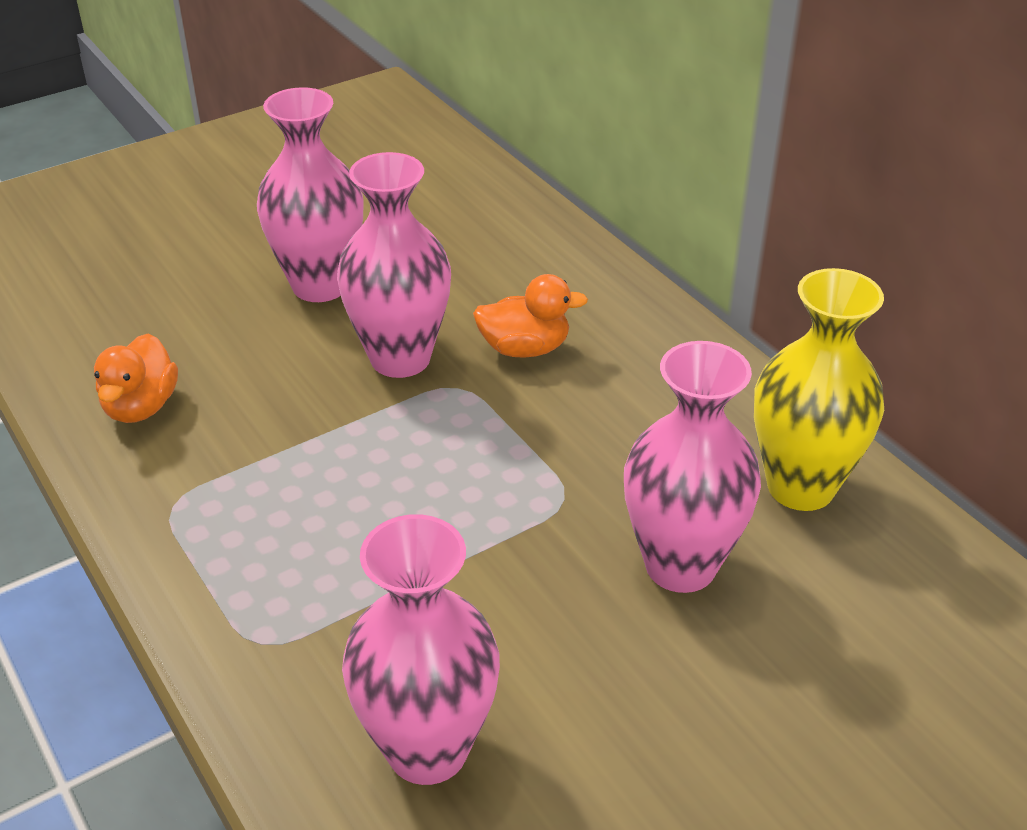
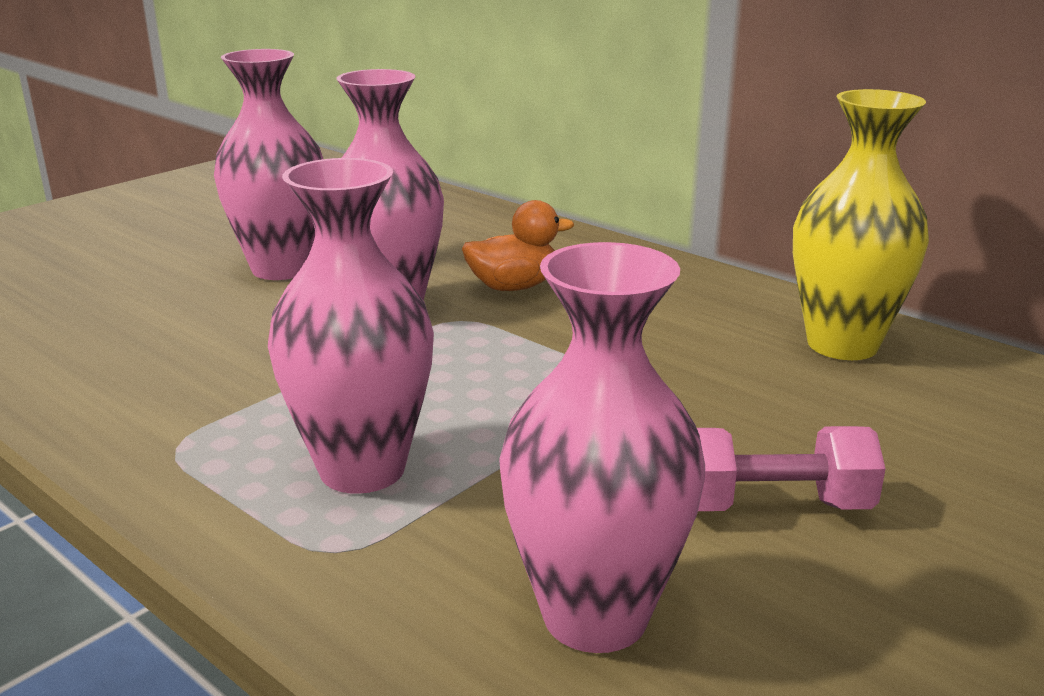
camera: 15 degrees left, 15 degrees down
(141, 407) = (111, 373): orange duck -> none
(621, 670) = (771, 505): none -> pink dumbbell
(680, 565) = (771, 414): pink vase -> pink vase (362, 469)

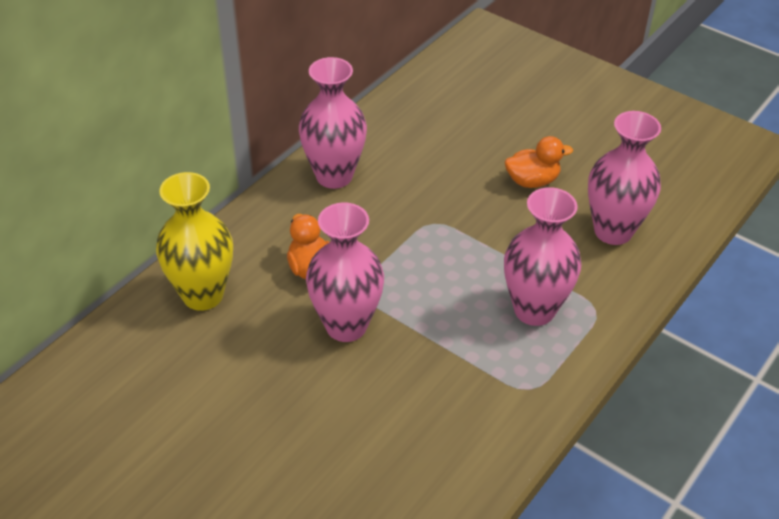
camera: 95 degrees left, 20 degrees up
(281, 268) = (281, 398): pink vase -> pink vase (334, 176)
(771, 505) = (532, 181): pink dumbbell -> orange duck
(842, 344) = (381, 141): yellow vase -> yellow vase (203, 295)

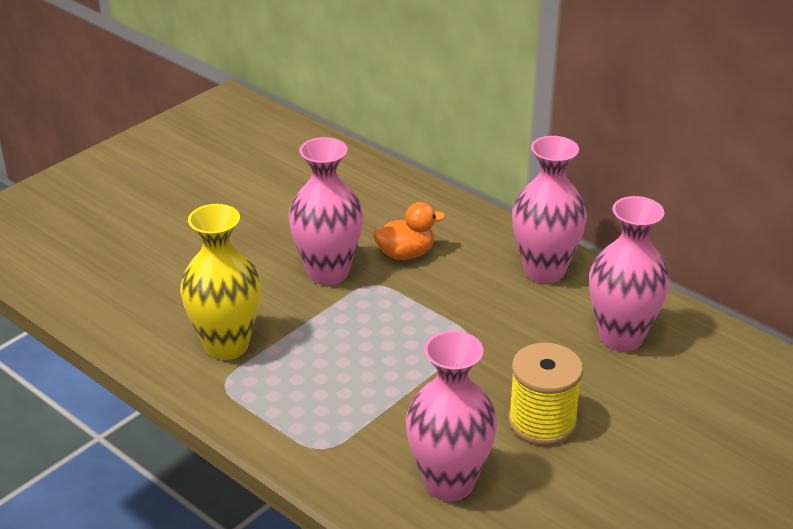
camera: 95 degrees right, 10 degrees down
(203, 295) = (378, 195): yellow vase -> yellow vase (226, 346)
(532, 181) = (542, 422): orange duck -> yellow spool
(534, 310) = (328, 399): pink vase -> pink vase (621, 337)

